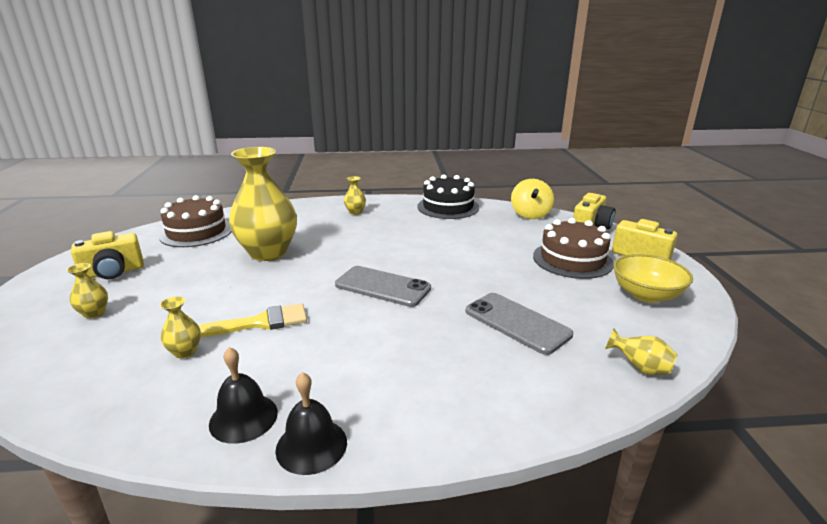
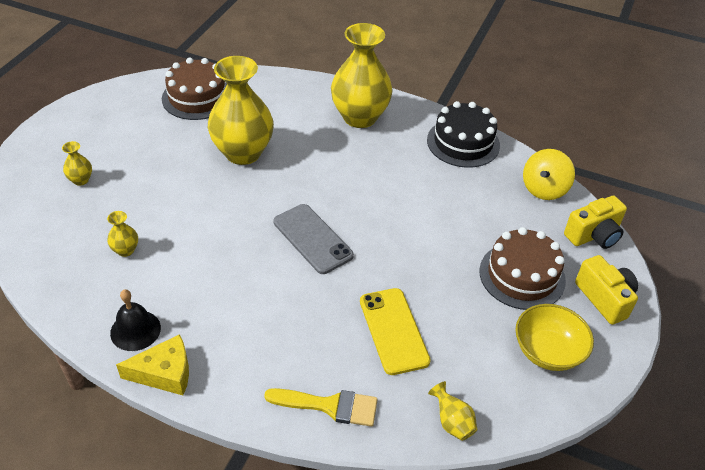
camera: 25 degrees right, 20 degrees up
(113, 272) = (110, 132): yellow camera -> none
(260, 323) = (191, 241): yellow brush -> yellow brush (329, 406)
(311, 445) = (164, 373): black bell -> yellow cheese
(355, 212) = (360, 117): yellow vase -> yellow vase, size x2.43
(517, 323) = (393, 331): grey phone -> yellow phone

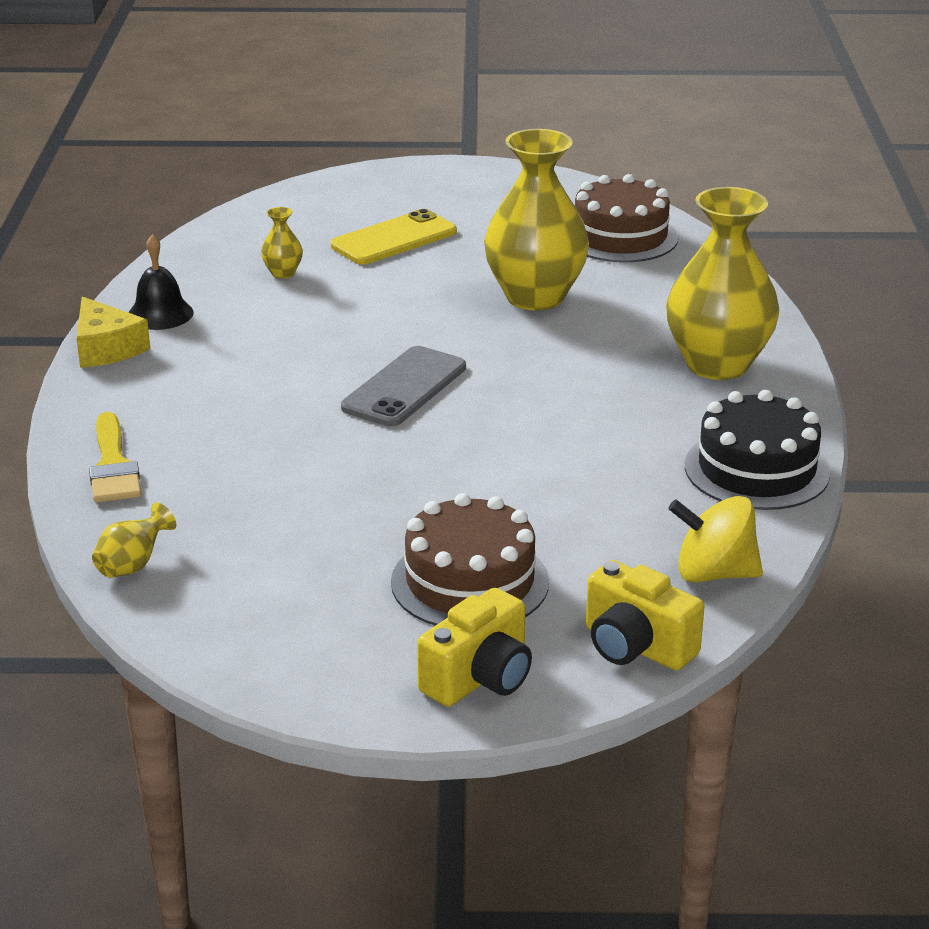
camera: 70 degrees right, 15 degrees down
(81, 180) = (380, 214): yellow vase -> none
(393, 331) = (272, 487): yellow phone -> yellow phone (394, 239)
(547, 351) = (317, 632): yellow bowl -> none

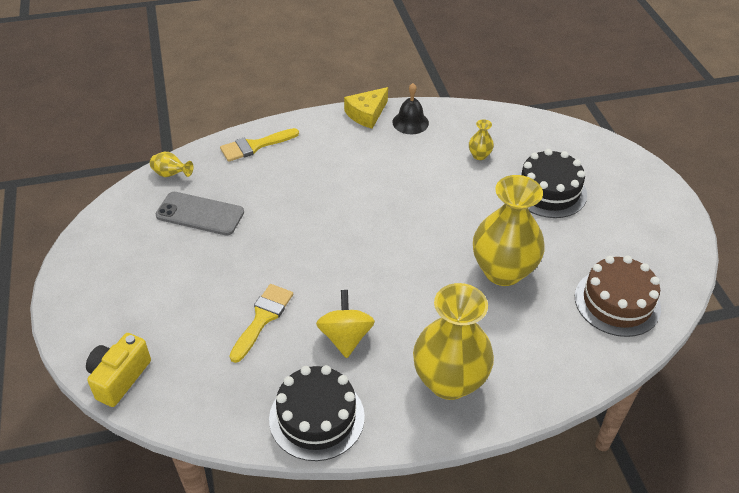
camera: 75 degrees right, 15 degrees up
(394, 239) = (549, 191): yellow phone -> black cake
(404, 387) = (365, 233): grey phone -> grey phone (200, 214)
(470, 582) = (172, 297): brown cake -> none
(480, 678) = (89, 316): yellow camera -> none
(552, 496) = (262, 318): none -> yellow brush
(713, 573) = (194, 406): yellow spinning top -> yellow spinning top (345, 337)

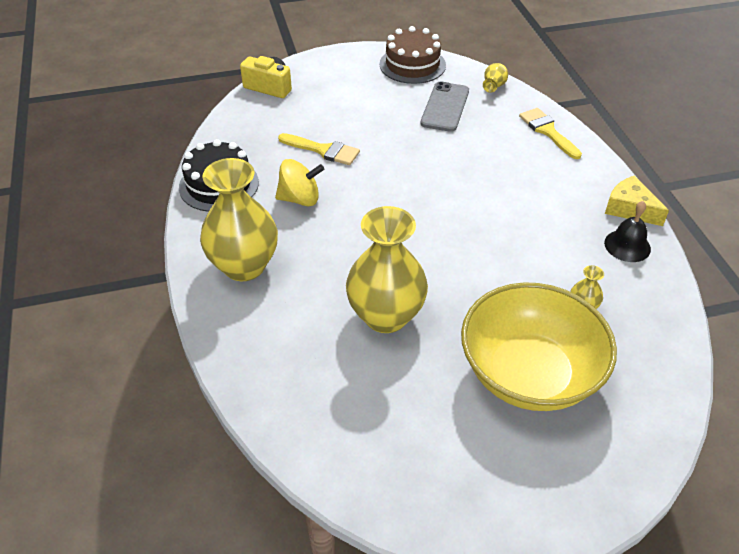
camera: 90 degrees right, 0 degrees up
(549, 191) = (529, 374): black cake -> yellow bowl
(617, 302) = (340, 421): brown cake -> brown cake (412, 65)

